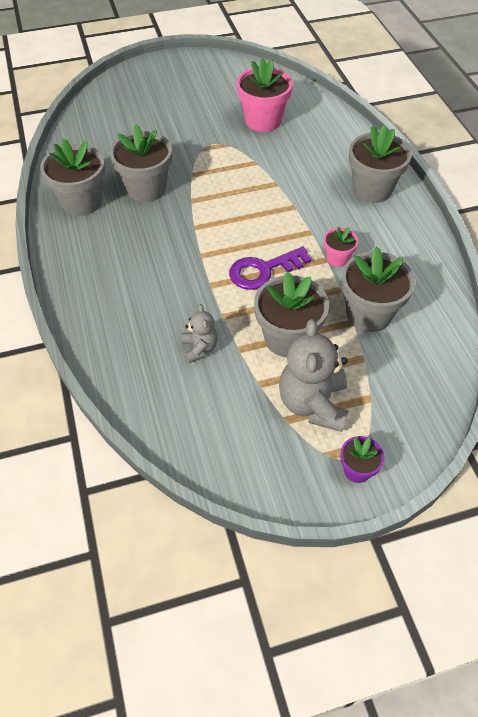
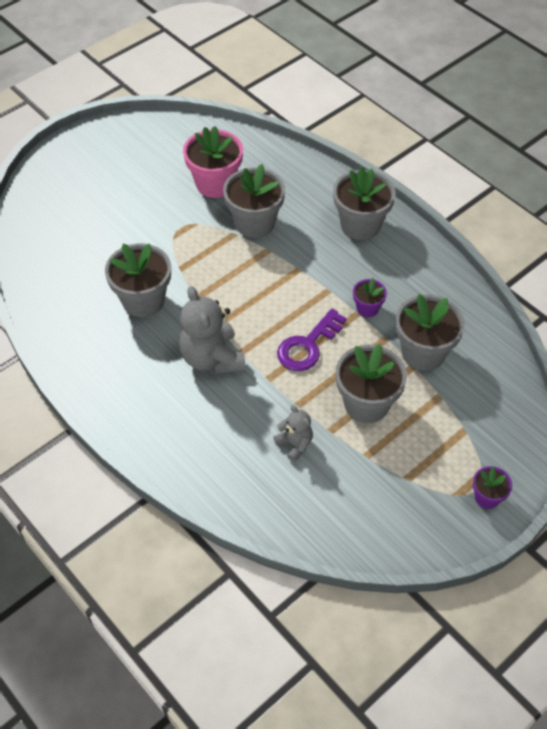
camera: 25 degrees left, 0 degrees up
(82, 202) = (86, 339): grey flower pot -> grey flower pot (254, 223)
(313, 404) = (421, 455): grey teddy bear -> grey teddy bear (212, 358)
(337, 258) = (367, 308): pink flower pot -> purple flower pot

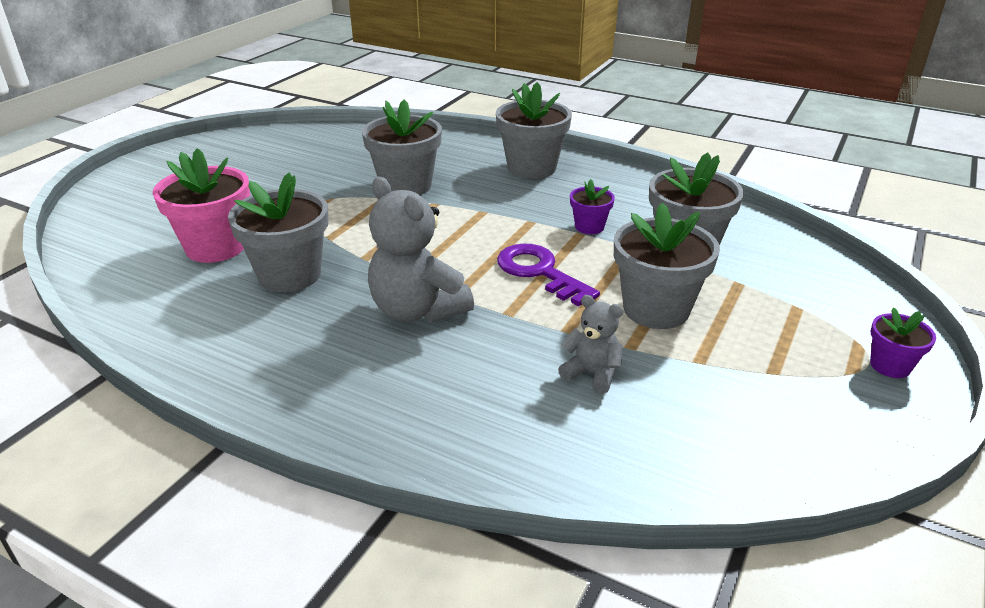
camera: 20 degrees left, 20 degrees down
(215, 184) = (340, 165): pink flower pot -> pink flower pot (216, 247)
(308, 345) = (540, 272): purple key -> purple key turned 120 degrees clockwise

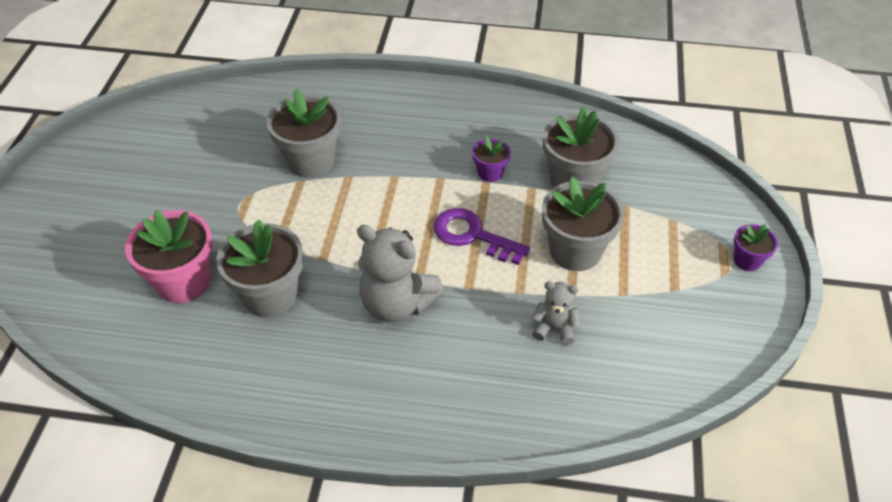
camera: 20 degrees left, 15 degrees up
(531, 167) = (410, 109): grey flower pot -> none

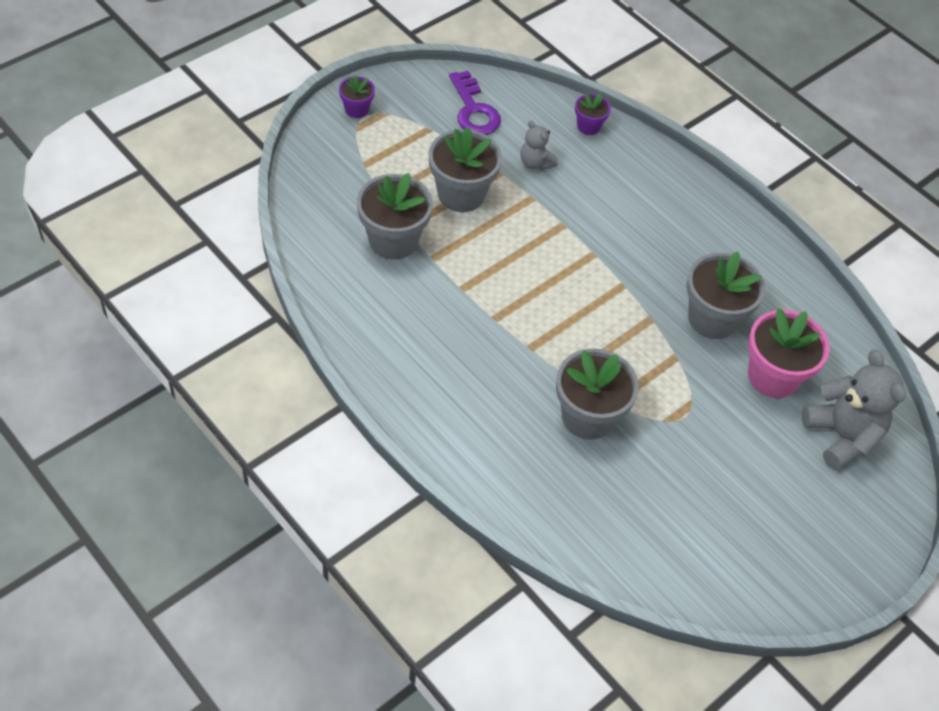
camera: 145 degrees left, 5 degrees up
(397, 304) = (625, 249): grey teddy bear -> grey teddy bear (841, 436)
(473, 235) = (520, 255): purple key -> purple key (474, 110)
(490, 173) = (450, 293): purple flower pot -> purple flower pot (588, 126)

